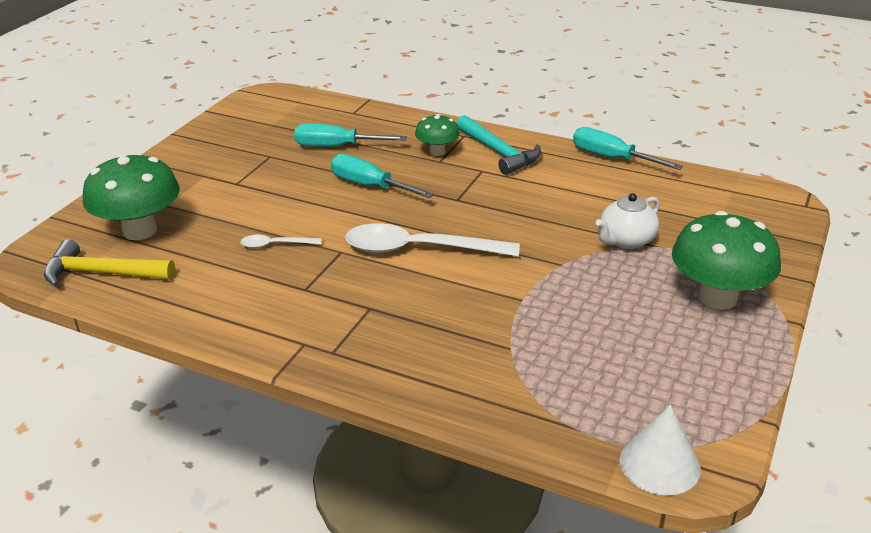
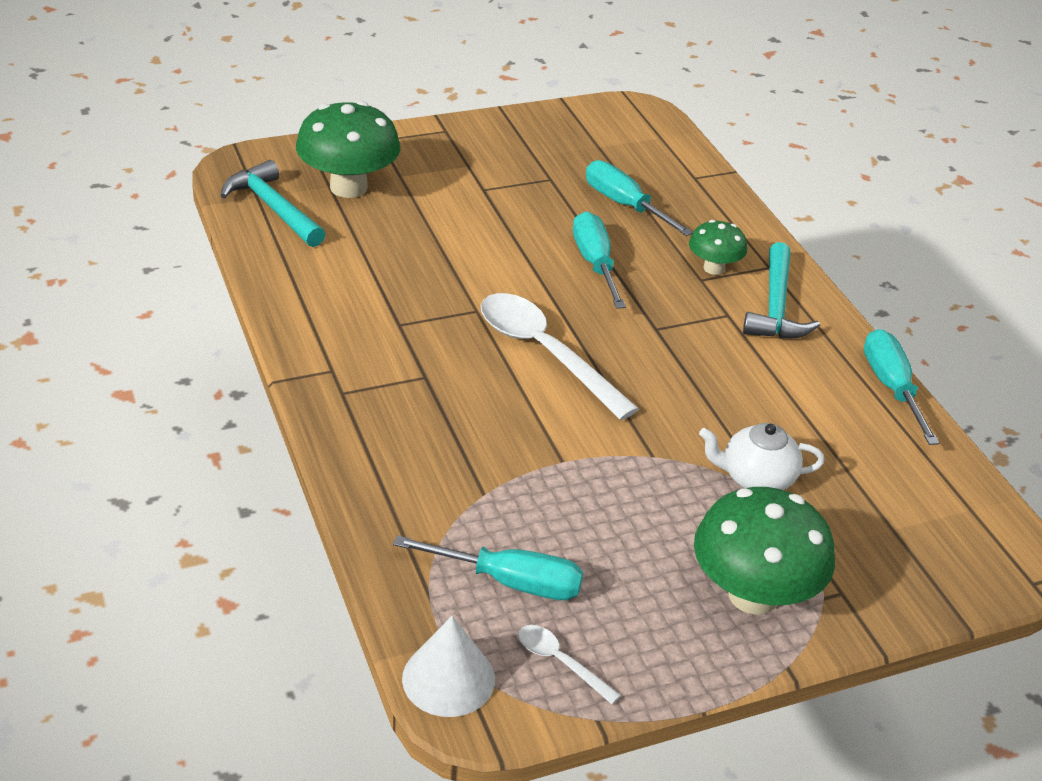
camera: 40 degrees right, 5 degrees up
(102, 273) = (273, 208): yellow hammer -> turquoise hammer
(275, 245) = (433, 268): white spoon -> white spoon (560, 662)
(601, 384) = (509, 582): none -> turquoise screwdriver

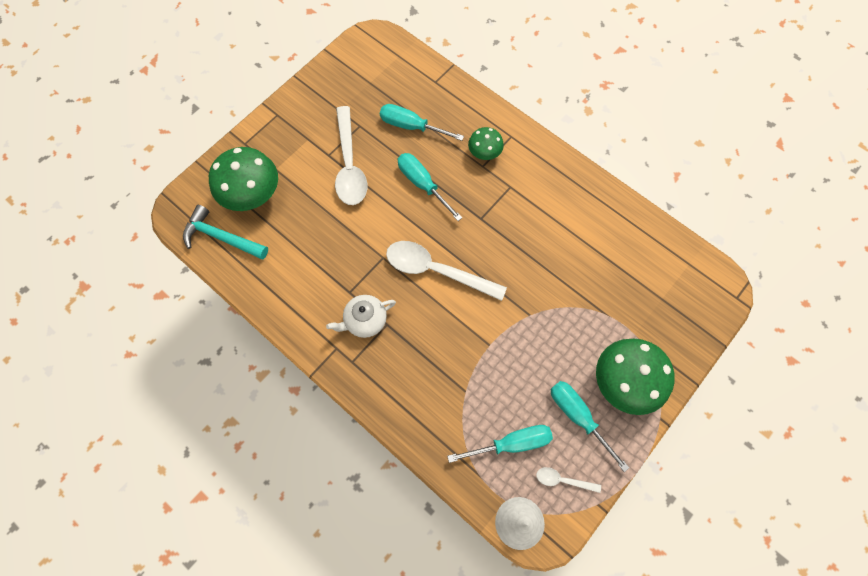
camera: 25 degrees left, 30 degrees up
(505, 208) = (349, 165): none -> white spoon
(756, 478) = (585, 301): white teapot -> white teapot (365, 321)
(776, 306) = (530, 166): turquoise hammer -> none
(892, 388) = (615, 197): turquoise screwdriver -> turquoise screwdriver (578, 417)

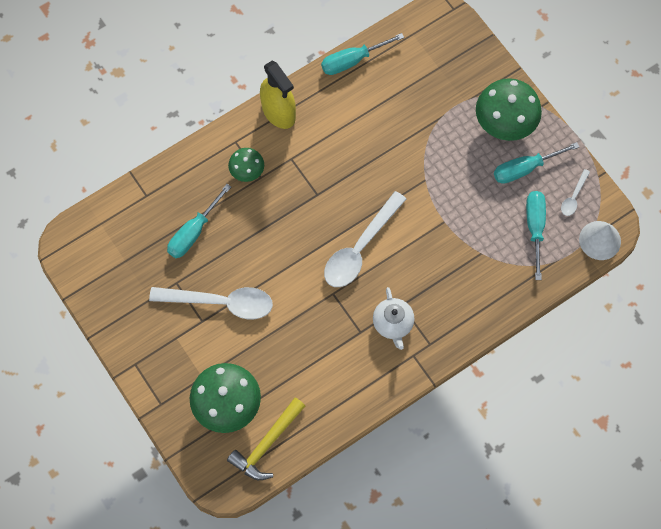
camera: 75 degrees left, 0 degrees up
(222, 237) = (267, 444): turquoise hammer -> yellow hammer
(423, 184) = (264, 238): turquoise screwdriver -> turquoise screwdriver (353, 60)
(554, 164) = (278, 112): none -> yellow spray bottle

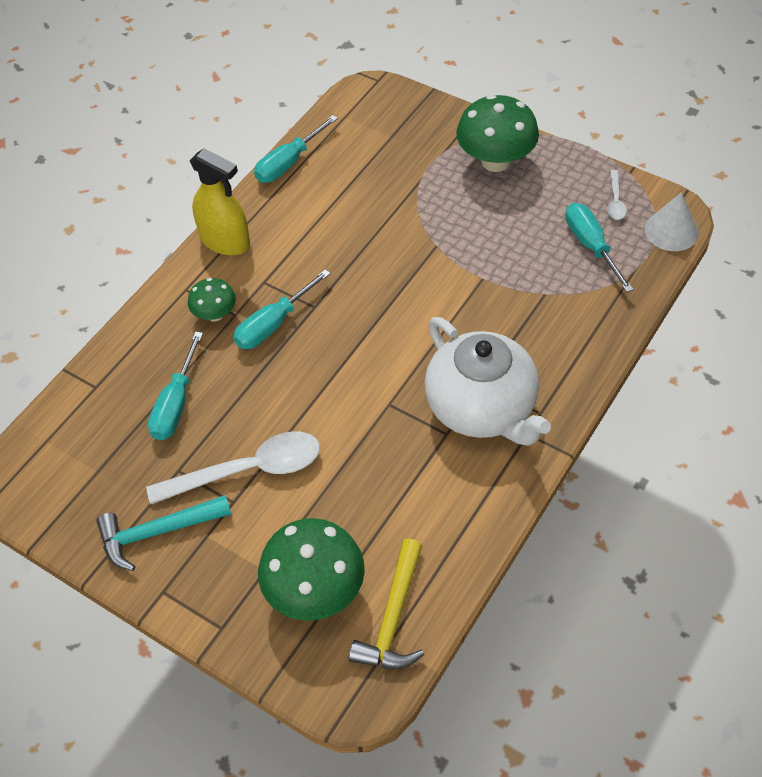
camera: 20 degrees left, 15 degrees down
(147, 322) = (158, 532): none -> turquoise hammer
(360, 248) = (396, 342): white spoon -> none
(393, 324) = (482, 408): white teapot -> white teapot, size x1.95
(525, 168) = (544, 194): turquoise screwdriver -> turquoise screwdriver (274, 324)

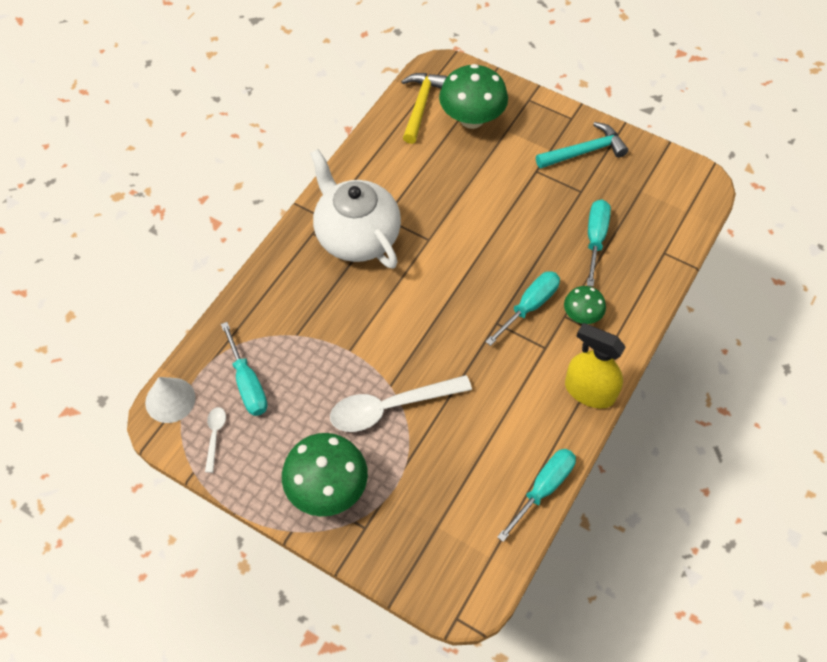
camera: 175 degrees right, 5 degrees up
(248, 470) = (529, 191): white spoon -> white spoon (390, 407)

